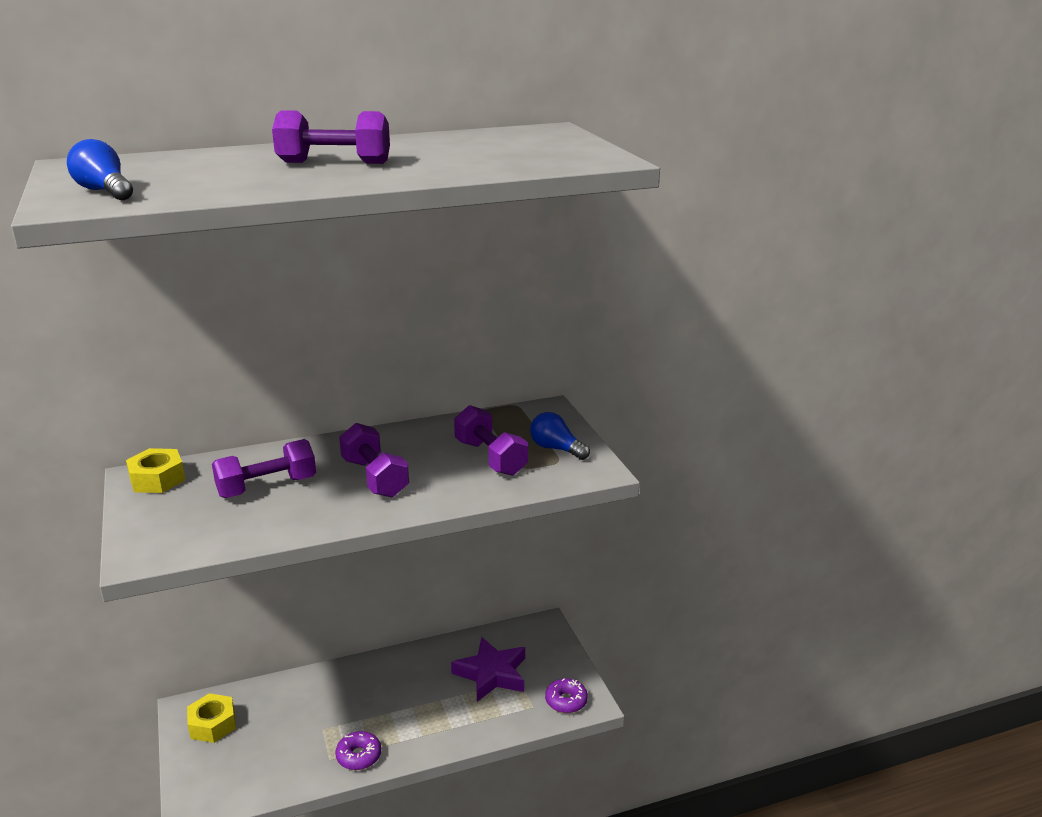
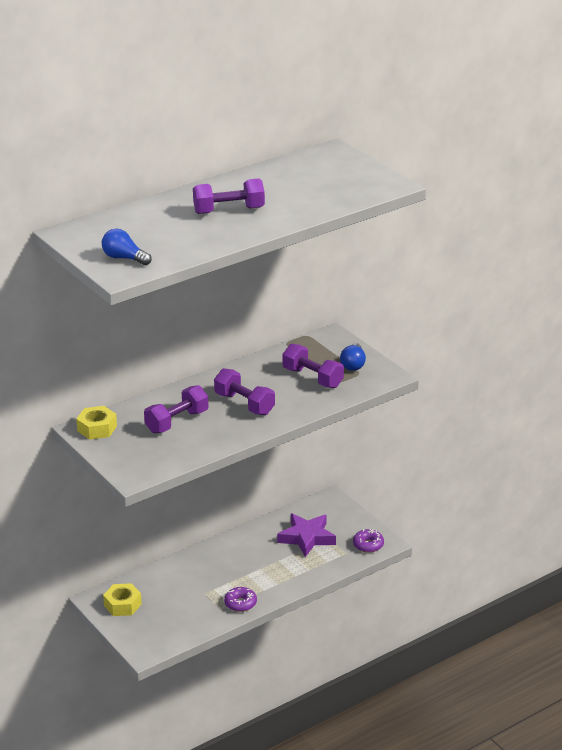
camera: 15 degrees left, 5 degrees up
(556, 449) = (353, 364): blue light bulb -> blue light bulb turned 105 degrees counterclockwise

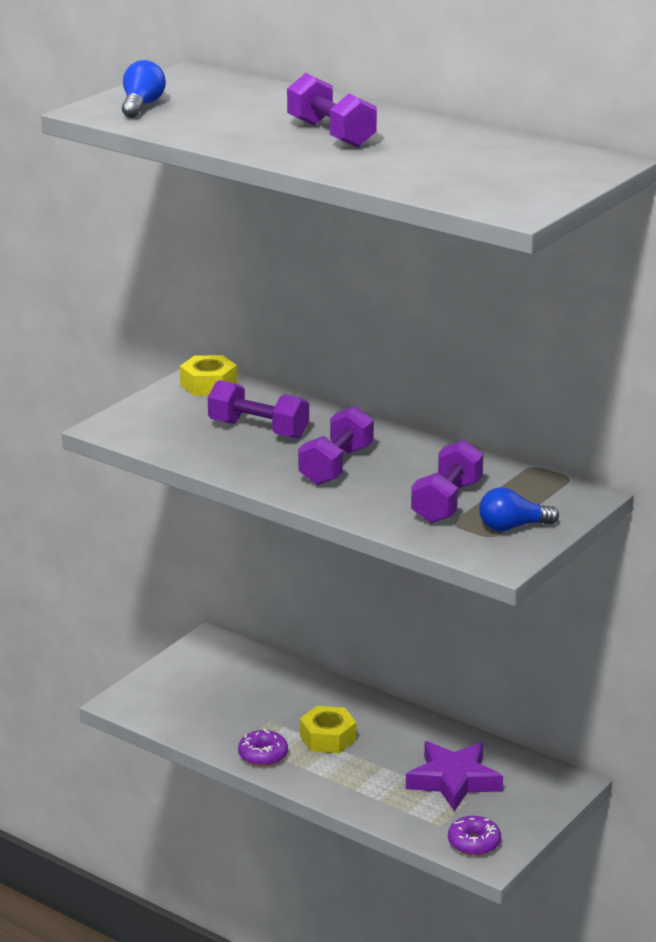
camera: 70 degrees right, 5 degrees down
(122, 605) = (210, 663): yellow nut -> yellow nut (328, 738)

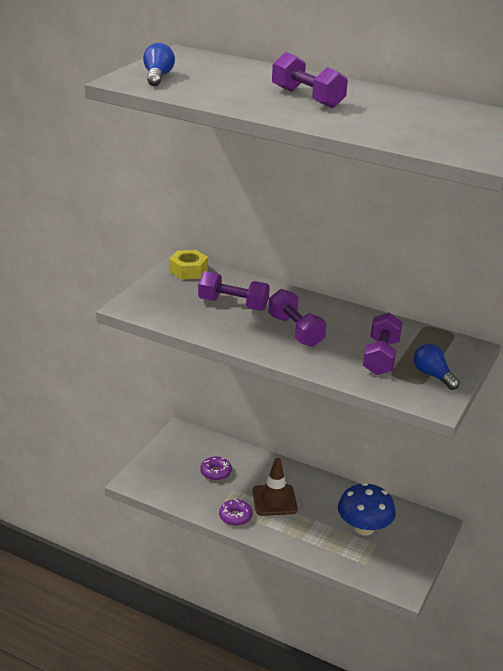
camera: 10 degrees left, 5 degrees up
(328, 738) = (274, 500): yellow nut -> brown traffic cone
(336, 466) = (295, 331): purple dumbbell -> purple dumbbell turned 45 degrees counterclockwise
(453, 781) = (363, 528): purple star -> blue mushroom
(474, 843) = (390, 576): purple donut -> purple donut (215, 472)
(512, 527) = (433, 375): blue light bulb -> blue light bulb turned 75 degrees clockwise

